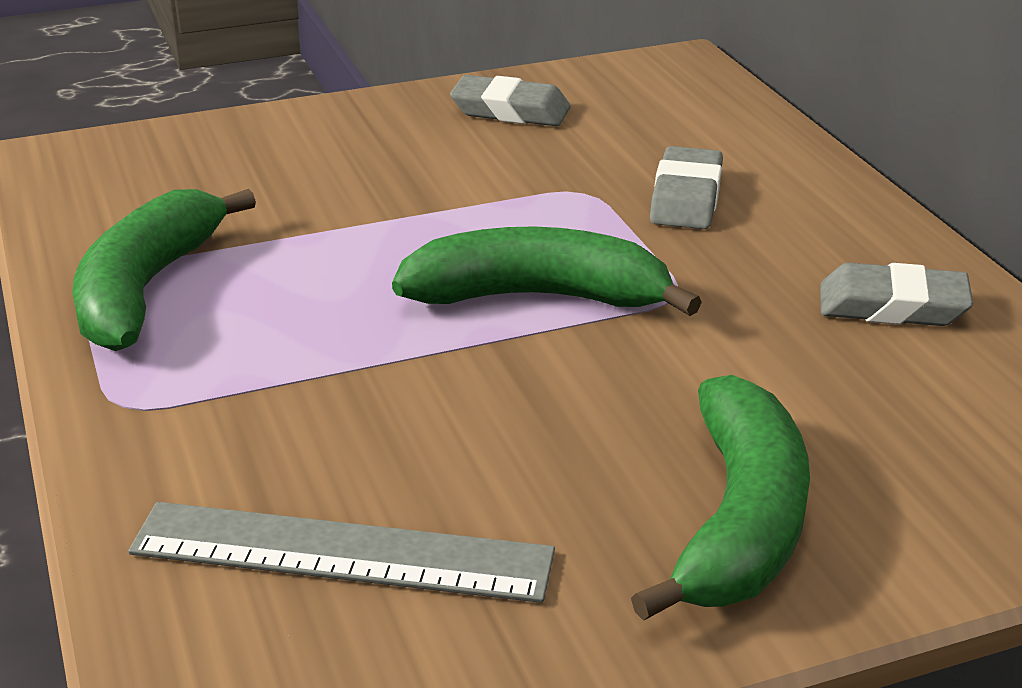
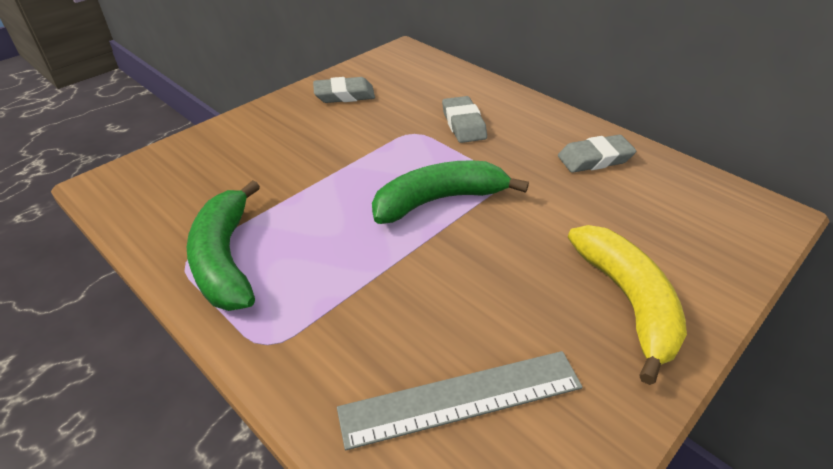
camera: 25 degrees left, 10 degrees up
(738, 521) = (627, 302): green banana -> yellow banana

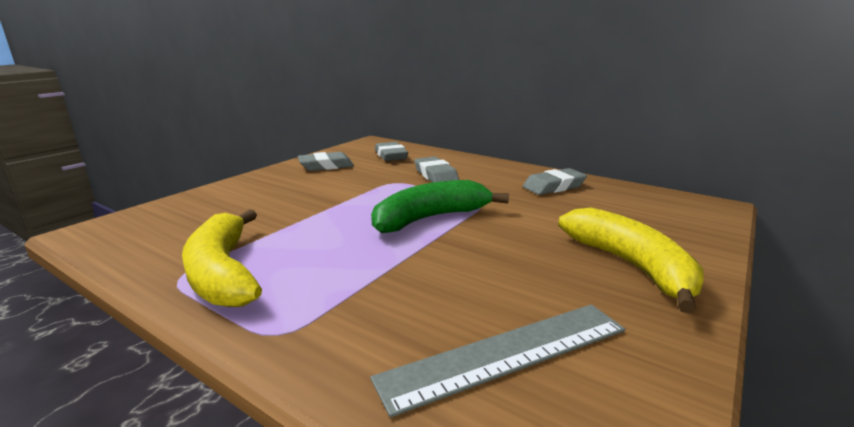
camera: 10 degrees left, 20 degrees down
(226, 259) = (223, 273): green banana -> yellow banana
(420, 81) = (391, 156): none -> grey eraser

